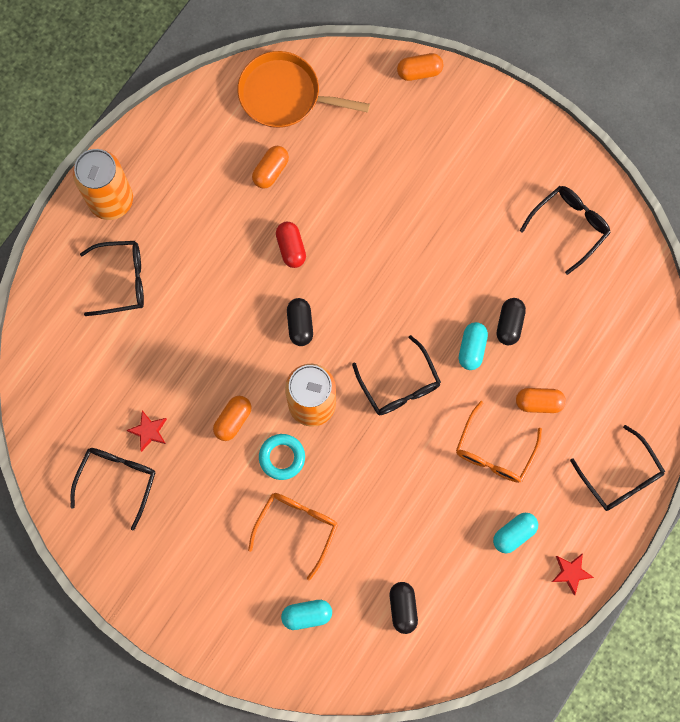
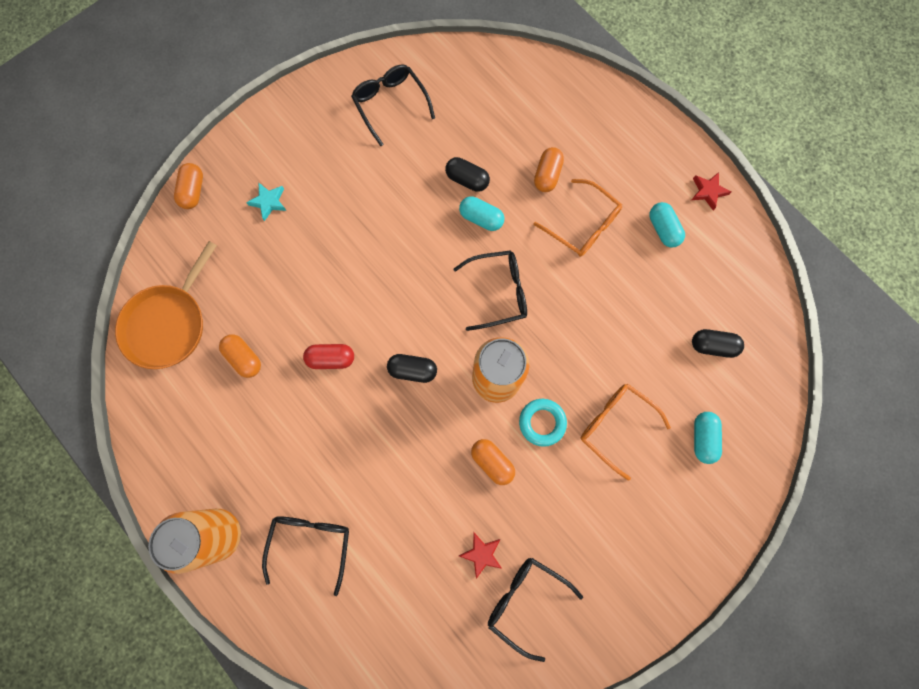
camera: 75 degrees left, 0 degrees up
(429, 143) = (268, 202): none -> turquoise star
(620, 477) = (631, 127): black glasses -> none

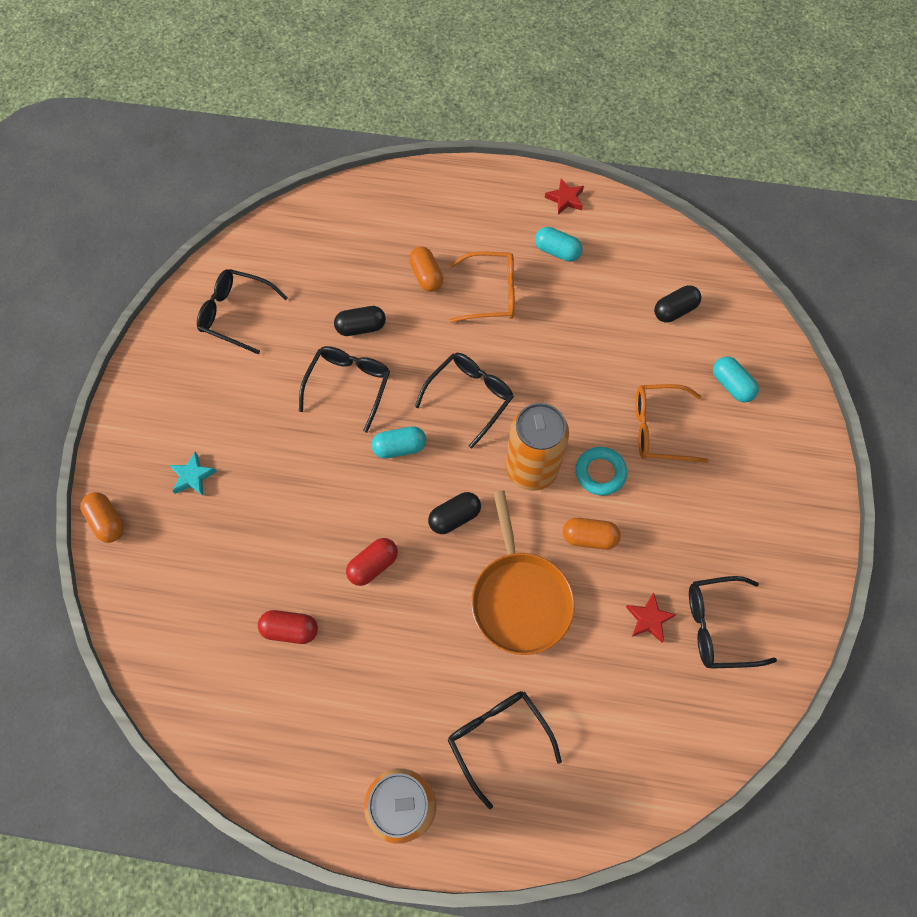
camera: 40 degrees left, 10 degrees down
(168, 324) = (187, 659): orange pan -> orange pan (520, 599)
(244, 358) = (290, 630): orange capsule -> red capsule
(422, 217) = (348, 385): none -> black glasses
(481, 218) = (401, 349): turquoise capsule -> turquoise capsule (399, 447)

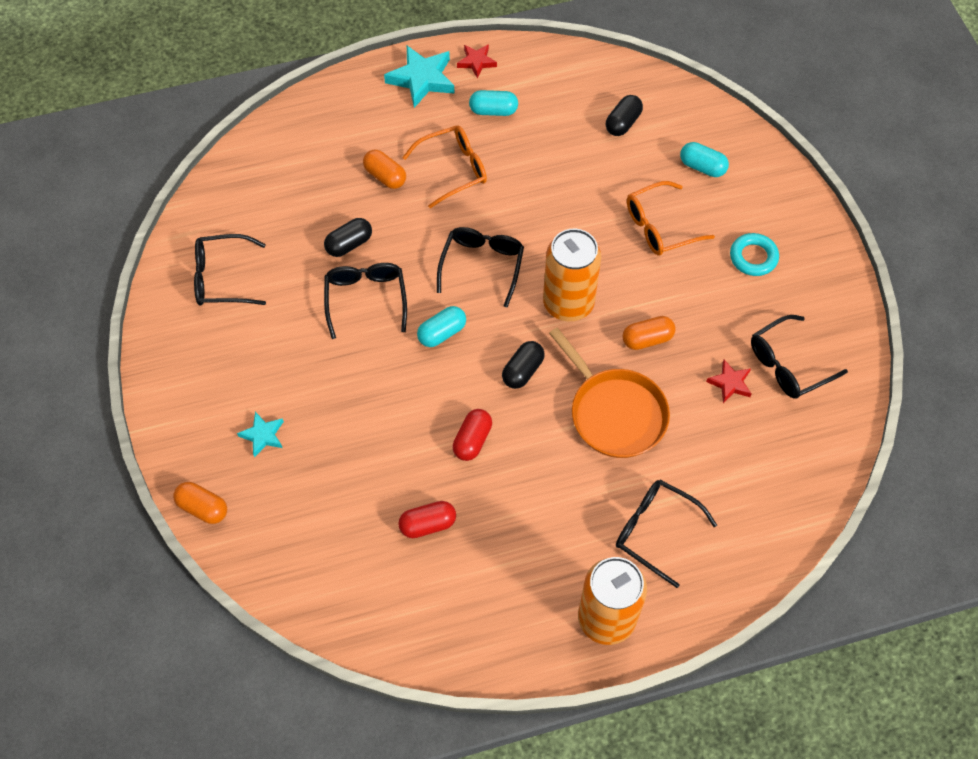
camera: 25 degrees left, 5 degrees down
(507, 196) = (422, 79): none -> turquoise star
(600, 473) = (629, 283): turquoise ring -> turquoise ring (753, 257)

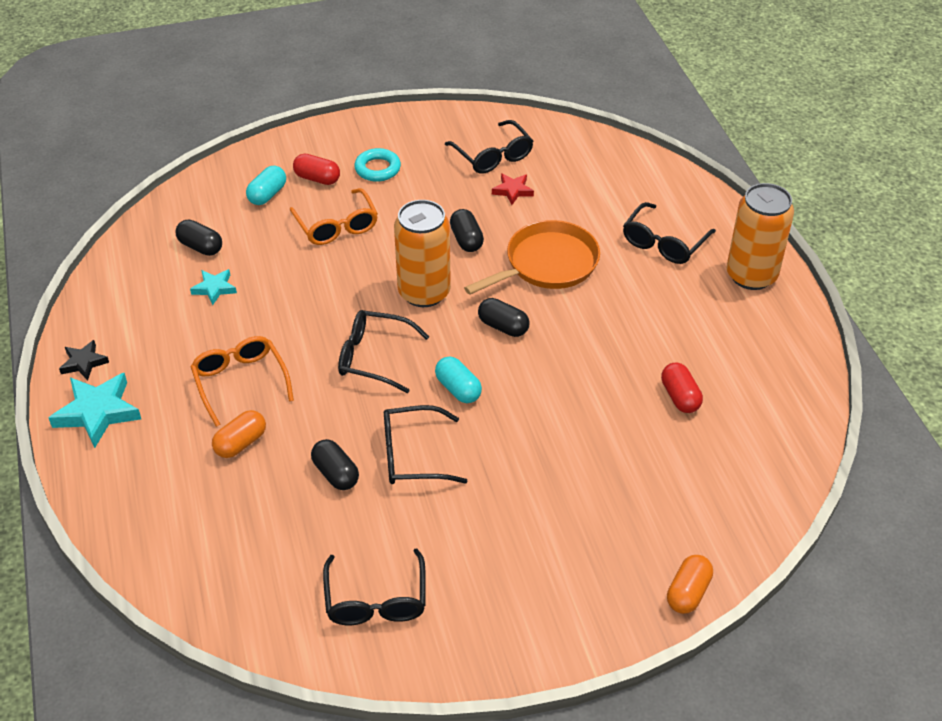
camera: 90 degrees left, 15 degrees down
(263, 435) = (592, 542): turquoise star -> turquoise star (214, 288)
(472, 440) = (584, 364): red capsule -> red capsule (317, 178)
(476, 62) = (84, 363): red star -> black star
(493, 111) = (161, 348): turquoise capsule -> none
(647, 339) = (466, 240): orange capsule -> black capsule

